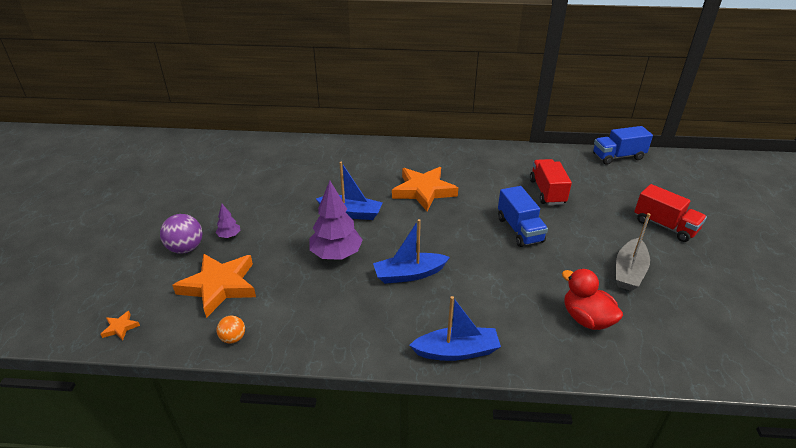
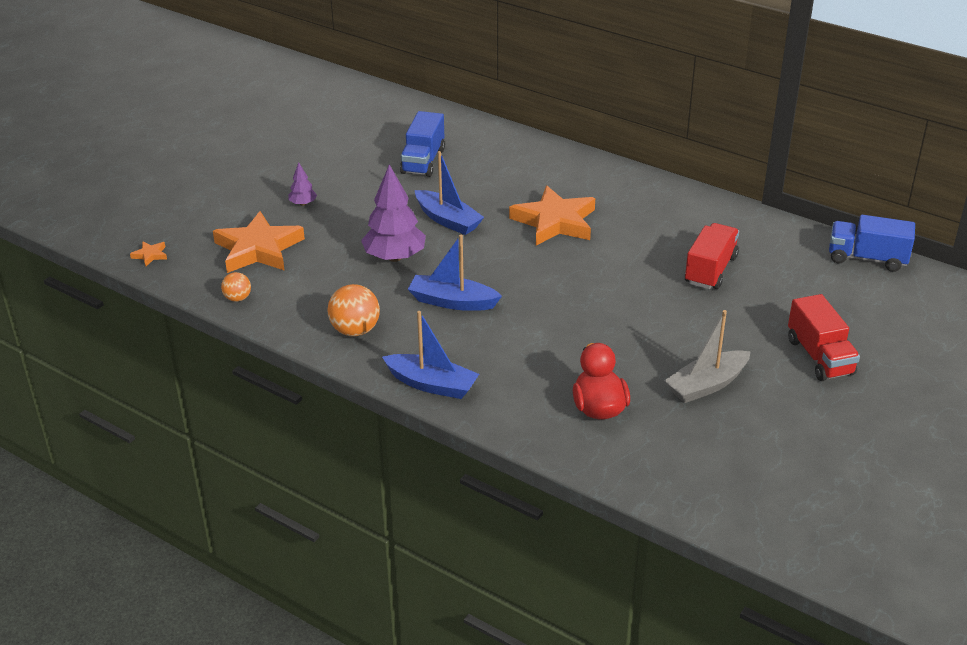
camera: 30 degrees right, 0 degrees up
(186, 248) = (252, 203): purple ball -> none
(357, 328) = (355, 330): none -> orange ball
(519, 229) = (625, 300): blue truck -> blue truck (423, 161)

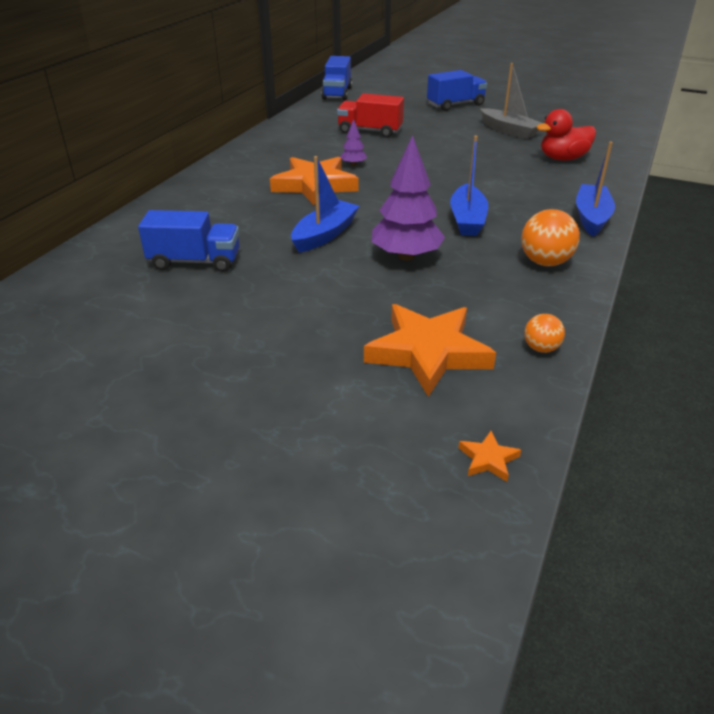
camera: 100 degrees left, 0 degrees up
(303, 203) = (307, 335): purple tree -> purple tree (353, 164)
(819, 357) = (455, 105): red truck -> blue truck

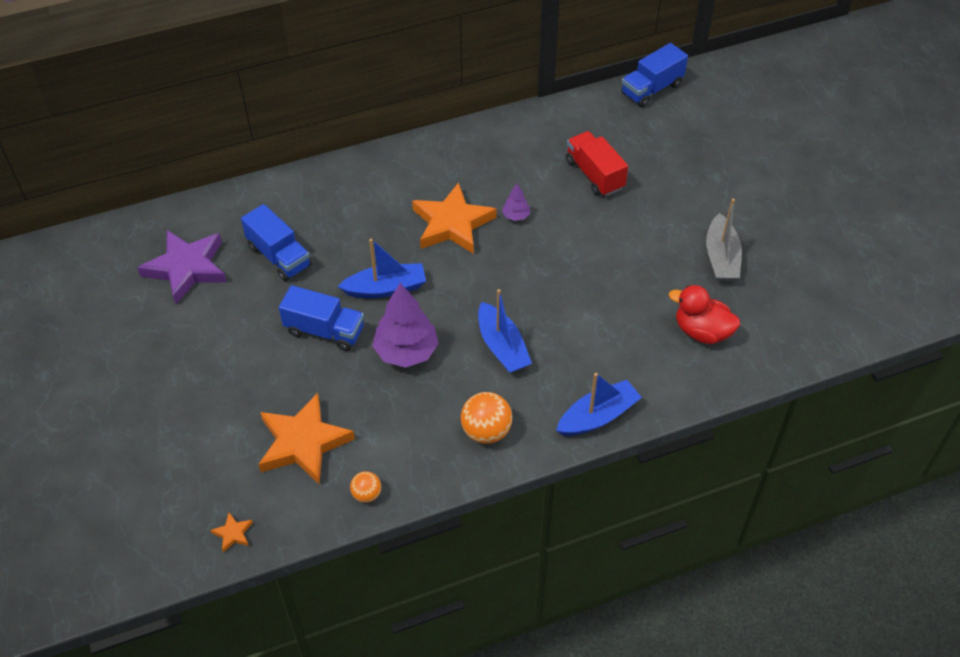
camera: 45 degrees right, 15 degrees up
(104, 312) = (187, 268): none -> purple star
(455, 105) = (736, 182): blue truck -> blue truck (324, 331)
(467, 220) = (502, 347): blue boat -> blue boat turned 75 degrees counterclockwise

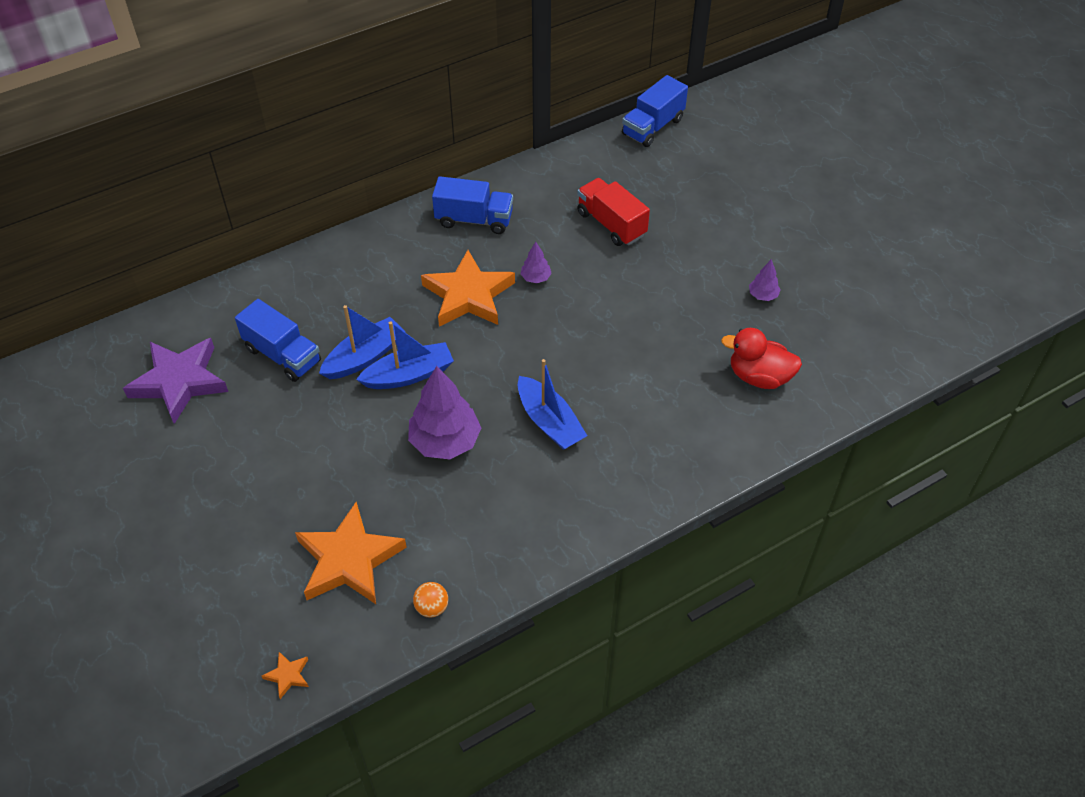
camera: 10 degrees left, 0 degrees up
(324, 331) = (349, 431): blue truck -> blue truck (474, 220)
(486, 431) = (550, 517): orange ball -> none
(598, 416) = (668, 484): blue boat -> blue boat (364, 357)
(721, 258) = (763, 295): grey boat -> purple tree

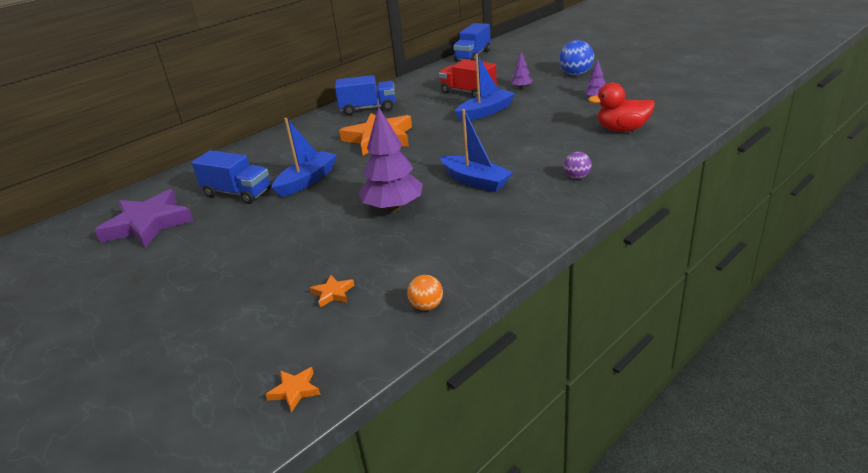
camera: 10 degrees left, 20 degrees down
(349, 560) = (333, 293): orange star -> orange star, size x0.41
(409, 375) = (348, 182): blue boat -> blue boat (485, 112)
(535, 278) = (426, 122): purple tree -> purple tree (521, 88)
(662, 453) = (577, 177): none -> purple ball
(767, 226) = (576, 74): none -> blue ball

